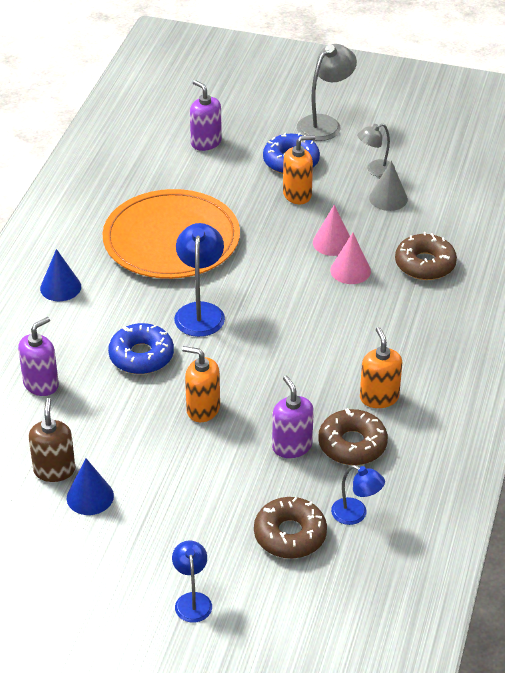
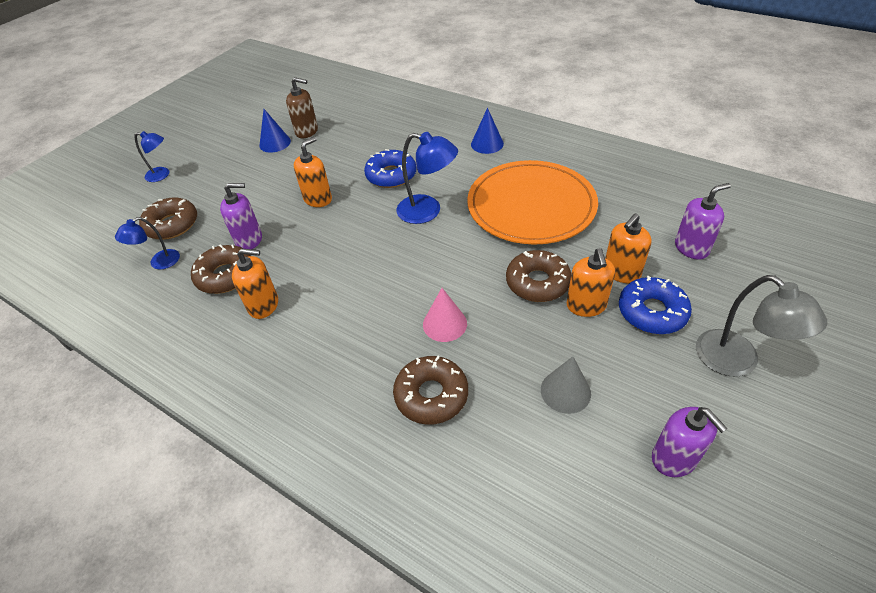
camera: 110 degrees right, 5 degrees up
(41, 384) = (387, 130): purple soap dispenser -> purple soap dispenser (674, 458)
(250, 178) = (621, 272): none -> orange soap dispenser
(280, 223) = (537, 282): none -> brown donut
(332, 242) = (495, 318): pink cone -> none
(375, 170) = (628, 392): grey lamp -> none

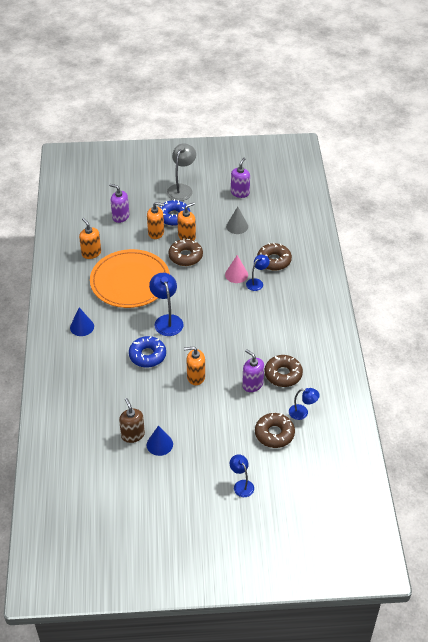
camera: 130 degrees left, 0 degrees up
(264, 305) = (284, 344): orange soap dispenser -> orange soap dispenser (91, 253)
(404, 340) = (257, 282): none -> blue lamp

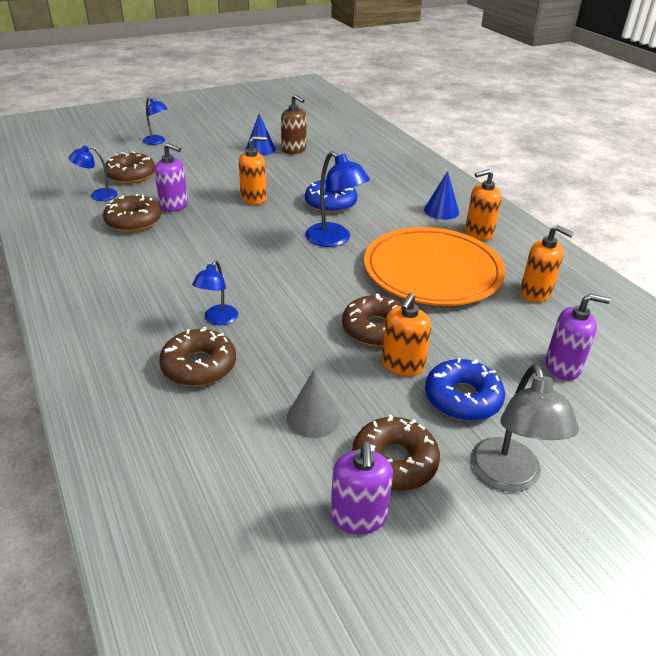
camera: 155 degrees right, 10 degrees down
(156, 233) = (466, 355): orange soap dispenser -> orange soap dispenser (478, 233)
(217, 204) = (394, 461): none -> brown donut
(236, 274) = (263, 323): pink cone -> none

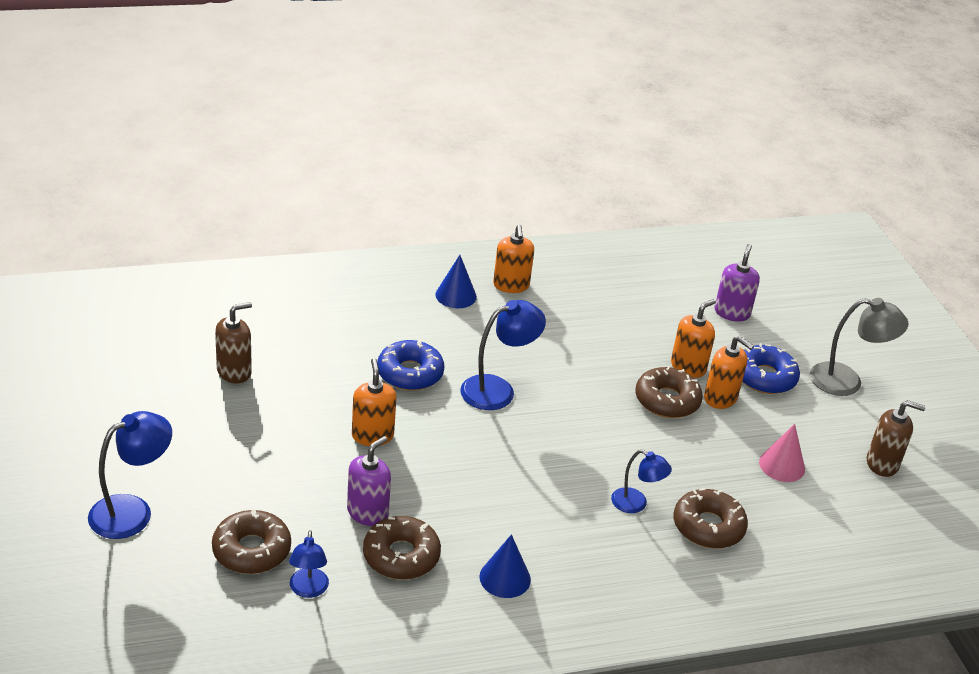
camera: 80 degrees left, 0 degrees up
(157, 142) = (132, 511): blue lamp -> blue lamp, size x1.62
(260, 149) = (217, 403): blue cone -> blue cone (505, 578)
(313, 417) = (782, 465): grey cone -> pink cone
(358, 517) = (882, 464): purple soap dispenser -> brown soap dispenser
(394, 461) = (831, 433): brown donut -> none
(432, 271) = (577, 338): orange plate -> none
(535, 293) = (627, 289): orange soap dispenser -> orange soap dispenser (688, 367)

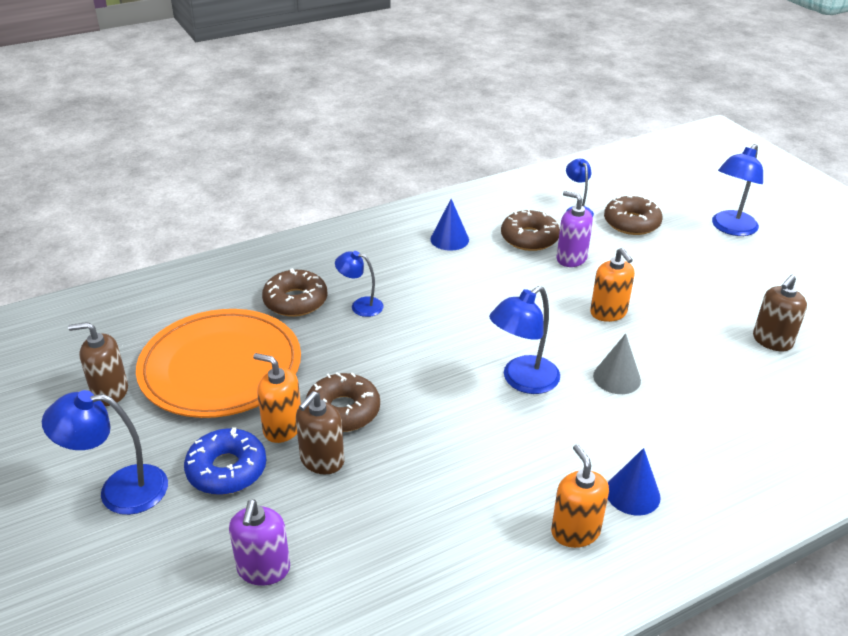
camera: 170 degrees right, 0 degrees up
(367, 512) = (571, 258): purple soap dispenser -> purple soap dispenser turned 105 degrees clockwise
(410, 373) = (616, 378): blue donut -> grey cone
(688, 367) = (322, 460): orange soap dispenser -> brown soap dispenser
(782, 465) = (220, 367): pink cone -> orange plate
(847, 381) = (119, 490): grey lamp -> blue lamp

